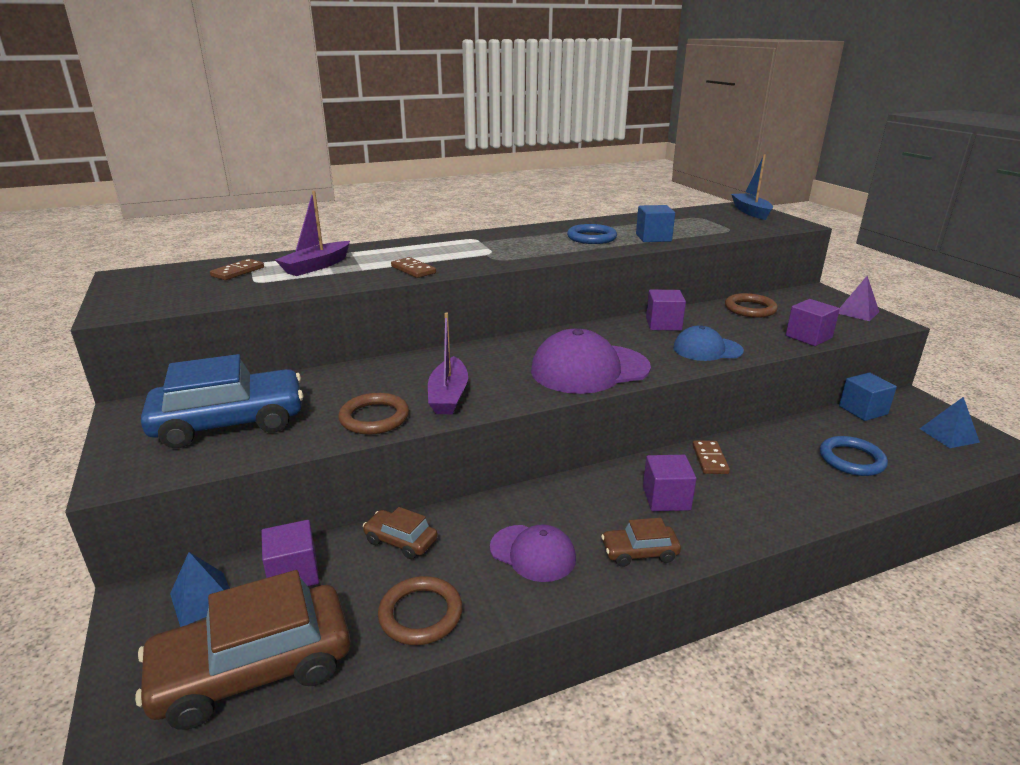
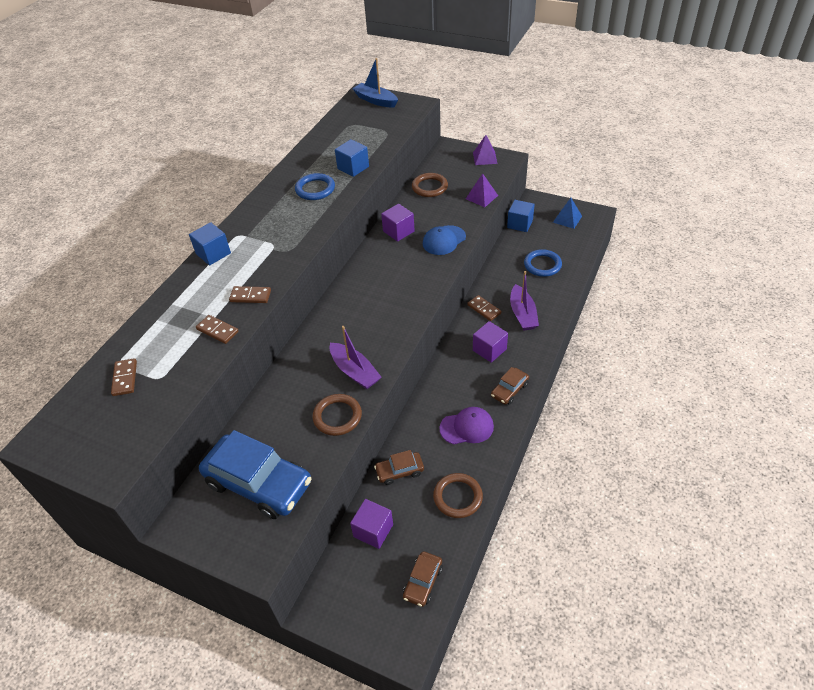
camera: 40 degrees left, 20 degrees up
(203, 598) = (348, 580): blue pyramid -> none
(230, 422) = (259, 483): blue car -> blue car turned 90 degrees clockwise
(253, 669) = (423, 582): brown car -> brown car, size x0.48
(316, 266) = (174, 335): purple boat -> purple boat (522, 314)
(349, 276) = (217, 330): none -> brown domino
(435, 240) = (213, 253): none -> blue cube
(589, 369) = (403, 298): purple cap -> none
(808, 337) = (481, 197): purple cube -> purple pyramid

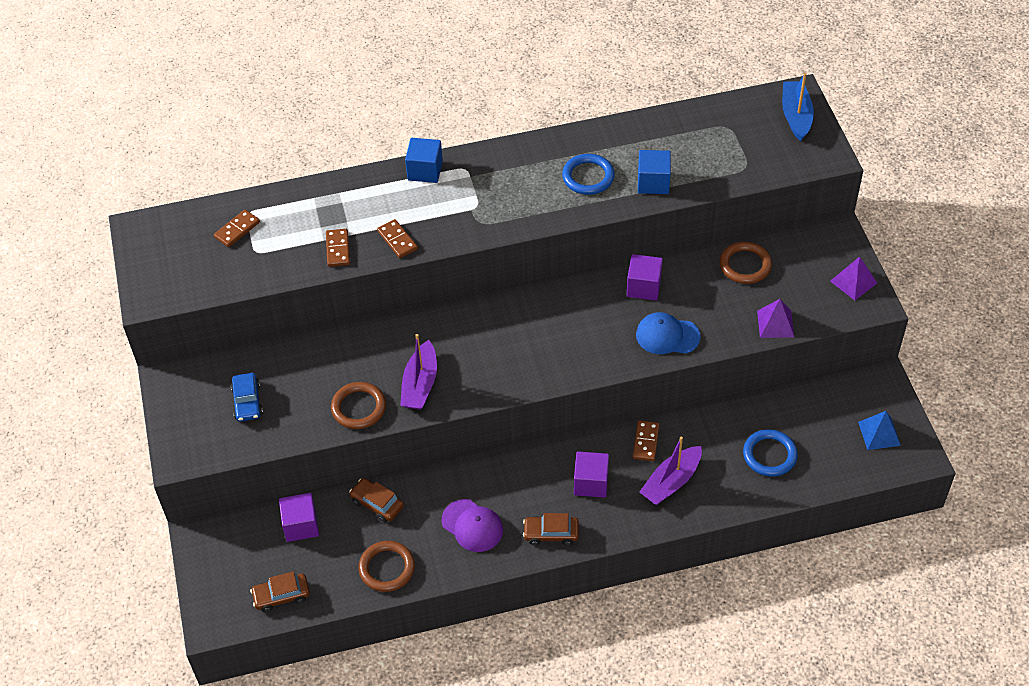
camera: 50 degrees right, 5 degrees up
(259, 483) = (247, 402): blue car -> blue car, size x0.48
(520, 224) = (821, 391): blue cube -> none

